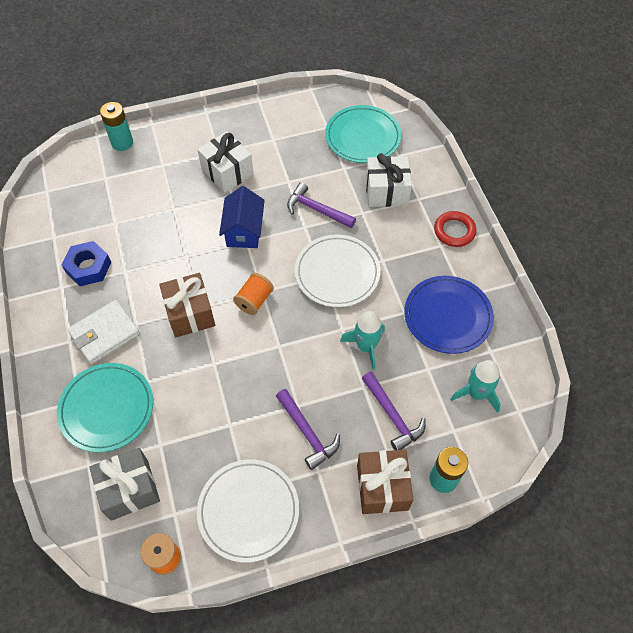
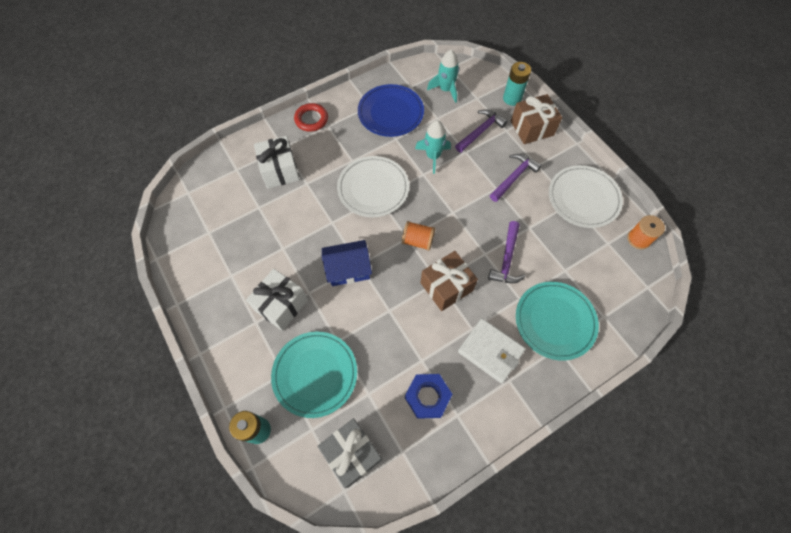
camera: 105 degrees left, 5 degrees up
(129, 489) = (607, 279): grey gift -> grey gift (352, 454)
(317, 209) = (311, 217): purple hammer -> purple hammer (507, 259)
(362, 137) = (218, 200): turquoise plate -> turquoise plate (315, 374)

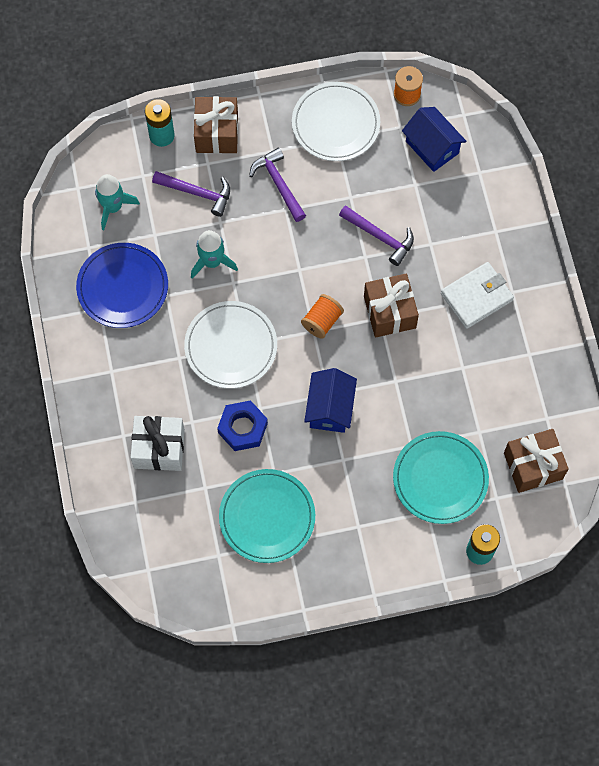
camera: 70 degrees left, 5 degrees up
(281, 305) = (347, 493): white gift -> none
(311, 119) = (92, 388): red ring -> none
(352, 454) = (533, 466): grey gift -> brown gift
(427, 397) = (502, 375): blue nut -> blue nut (242, 428)
(480, 131) = (197, 193): purple hammer -> purple hammer turned 135 degrees clockwise
(555, 321) = (467, 221): turquoise plate -> turquoise plate (267, 517)
(604, 272) = (432, 147): none -> blue house

